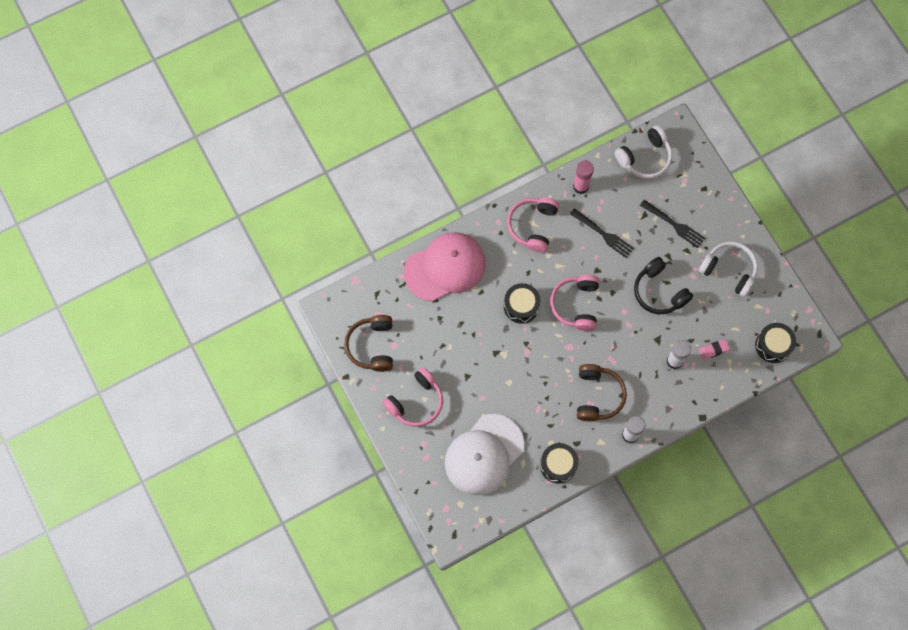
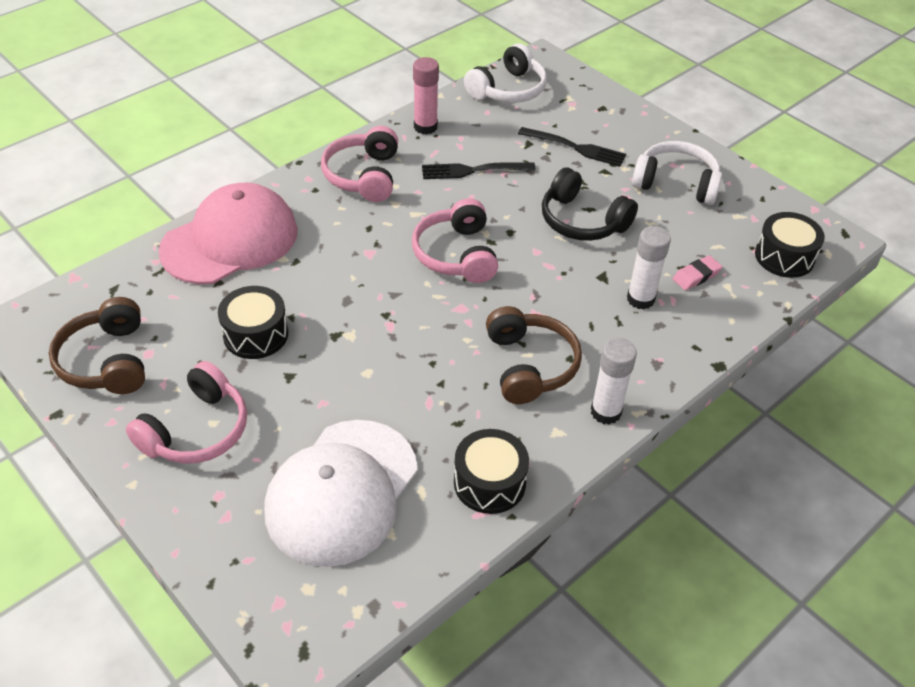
camera: 15 degrees left, 25 degrees down
(521, 306) = (366, 269): black drum -> black drum (255, 334)
(603, 234) = (474, 170): black fork -> black fork turned 150 degrees clockwise

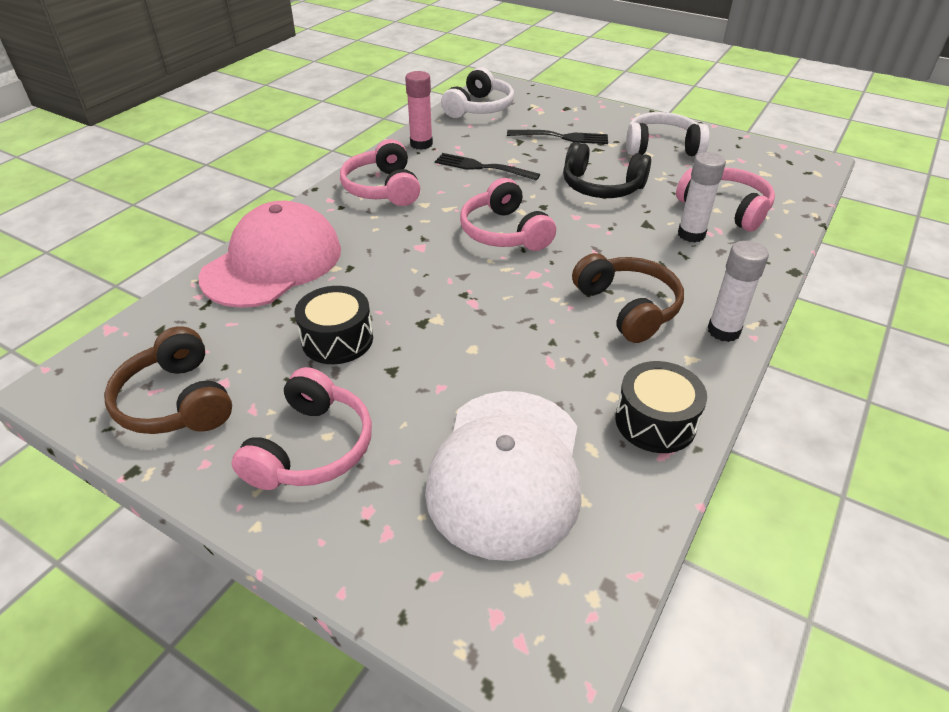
camera: 15 degrees left, 5 degrees down
(474, 170) = (483, 167): black fork -> black fork turned 45 degrees clockwise
(696, 276) = (725, 208): pink eraser -> pink headphones
(784, 257) = (785, 181): black drum -> none

